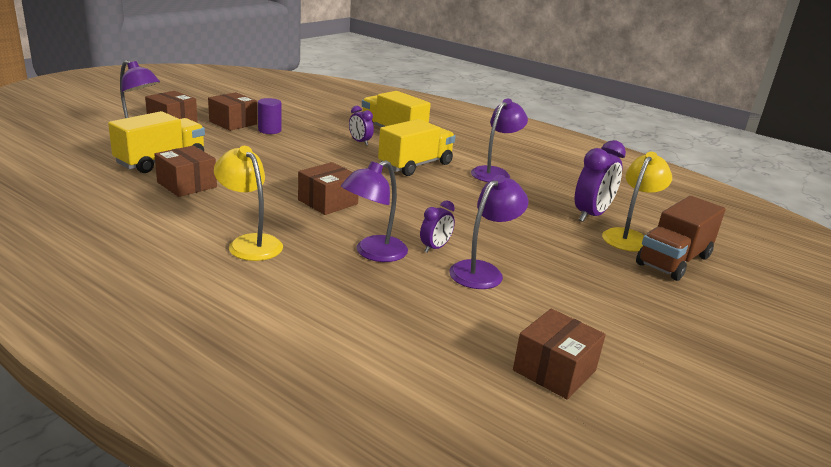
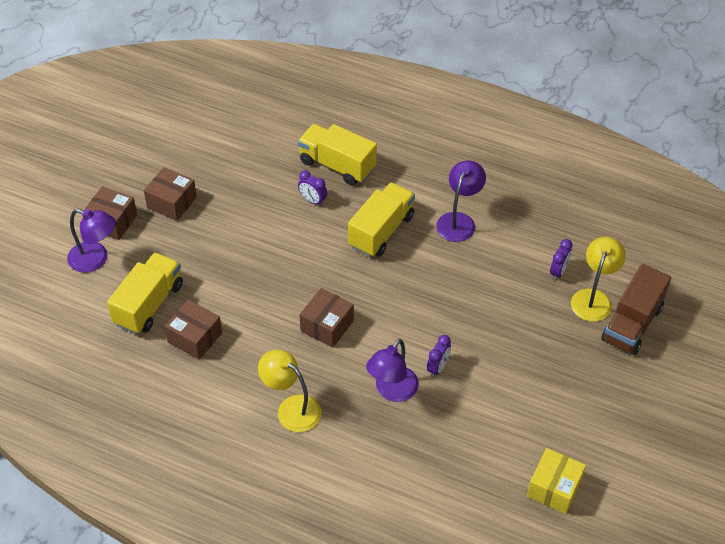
camera: 10 degrees left, 25 degrees up
(269, 130) = (215, 206): purple cylinder -> none
(483, 271) = (482, 388): purple lamp -> none
(554, 370) = (554, 488): brown box -> yellow box
(591, 215) = (558, 271): purple clock -> purple clock, size x0.56

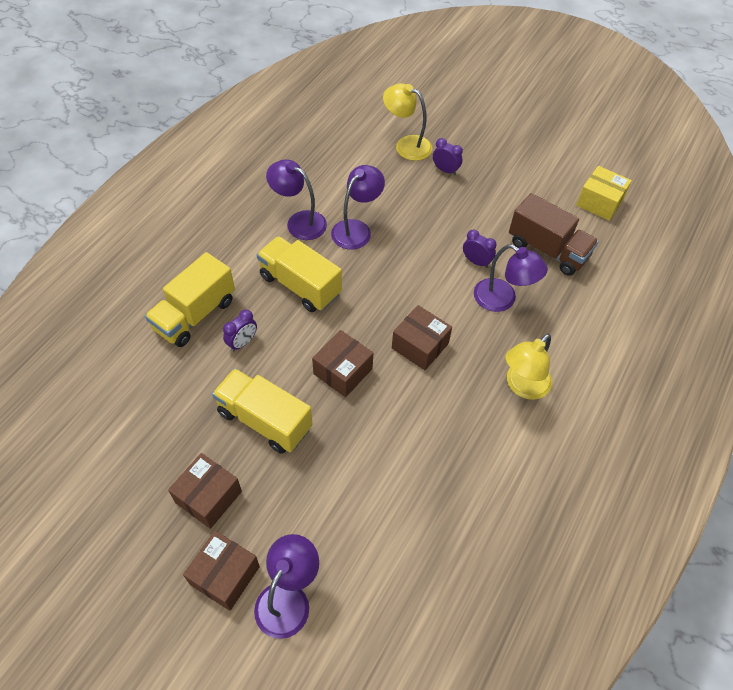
camera: 85 degrees left, 5 degrees up
(149, 304) = (371, 529): yellow truck -> yellow truck (265, 420)
(195, 337) = (426, 477): brown box -> brown box (343, 371)
(459, 266) = (356, 229): none -> purple lamp
(558, 271) = (374, 162): purple clock -> purple clock (445, 170)
(632, 324) = (436, 127): brown truck -> brown truck (547, 249)

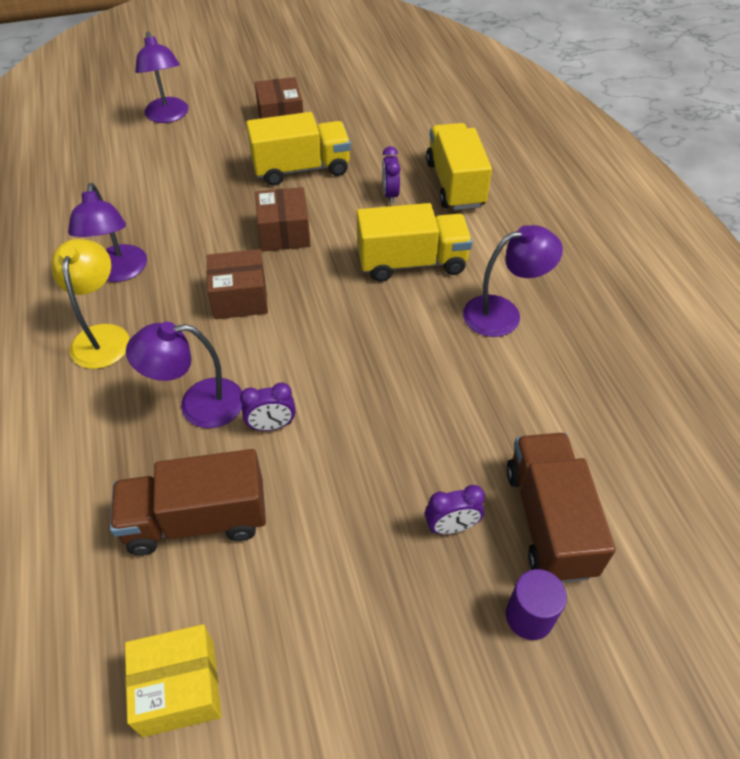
camera: 135 degrees right, 5 degrees down
(225, 575) = (221, 101): brown box -> none
(356, 229) = (441, 353): purple lamp -> purple lamp (119, 272)
(406, 145) = (549, 521): yellow lamp -> brown truck
(453, 131) = (529, 616): none -> purple cylinder

